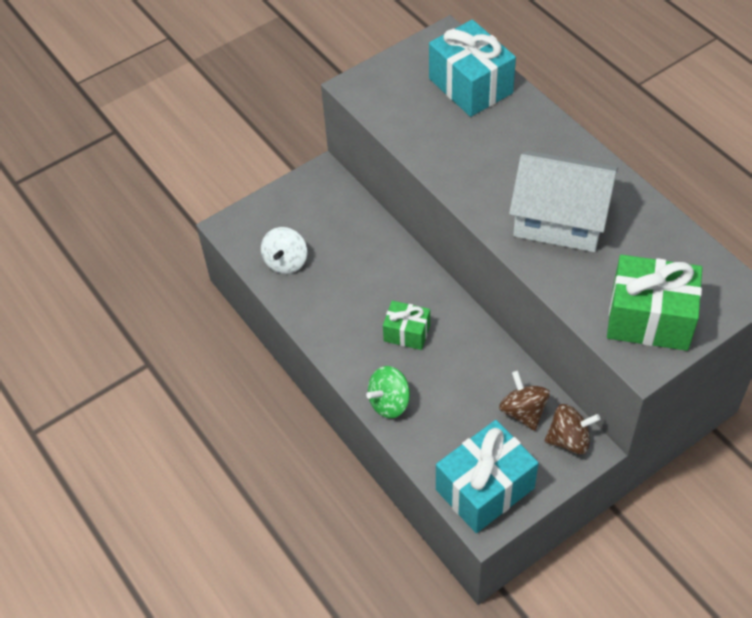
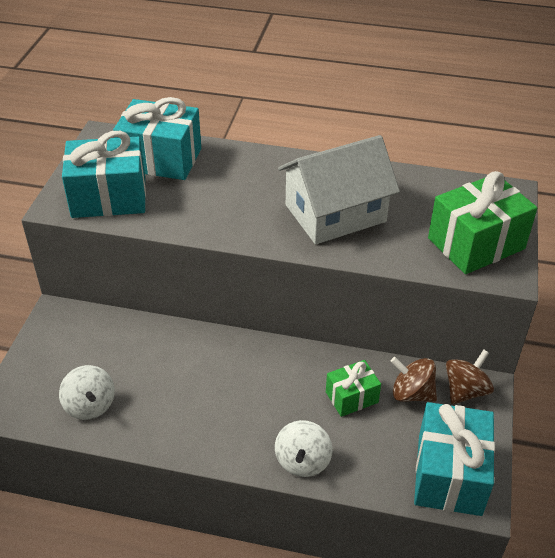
camera: 45 degrees left, 10 degrees down
(389, 402) = (302, 461): green spinning top -> white spinning top
(398, 100) = (109, 197): none -> turquoise gift
(407, 333) = (259, 395): green gift -> green gift (351, 397)

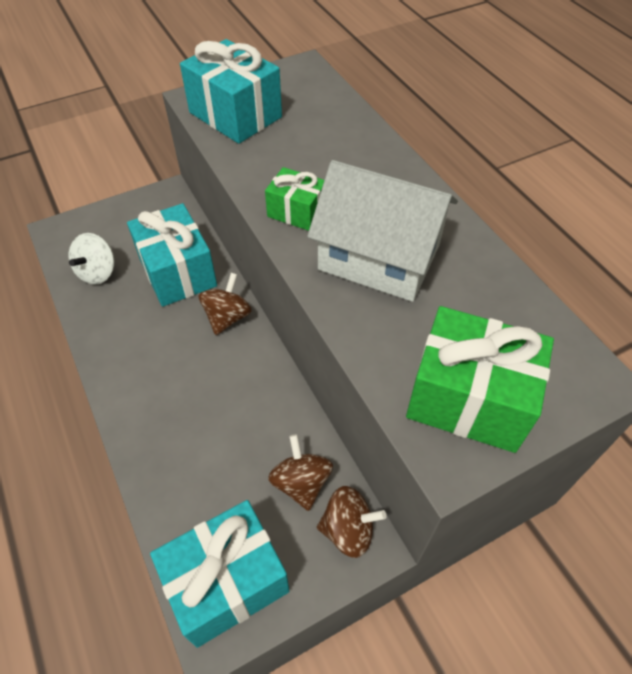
camera: 50 degrees right, 10 degrees up
(161, 159) = (315, 111): turquoise gift -> turquoise gift (177, 272)
(232, 351) = (227, 317): none -> brown spinning top
(302, 461) = (149, 446): white spinning top -> none
(351, 397) = (253, 436): green gift -> green gift (296, 212)

